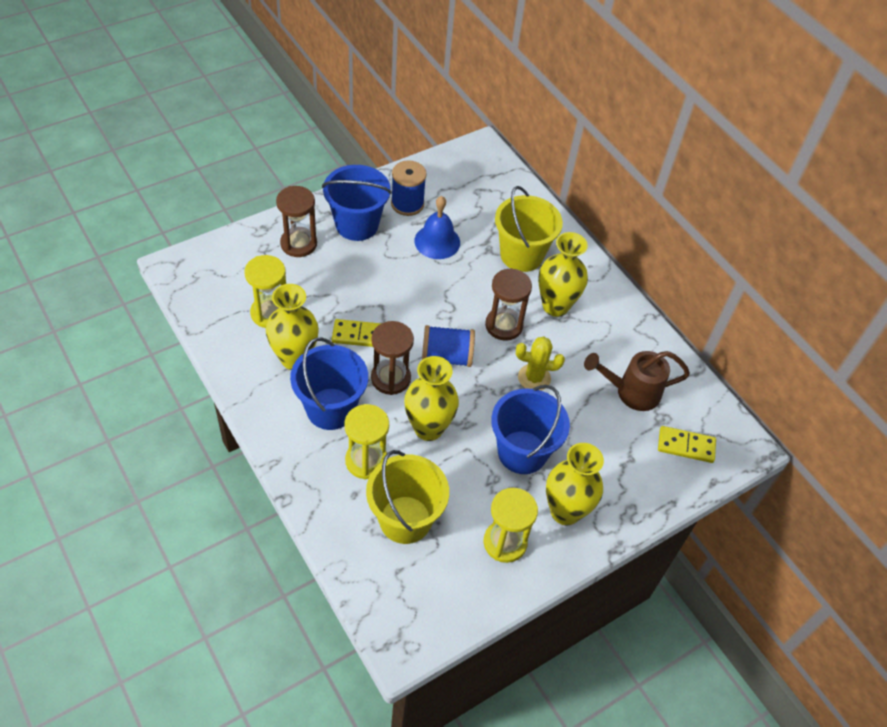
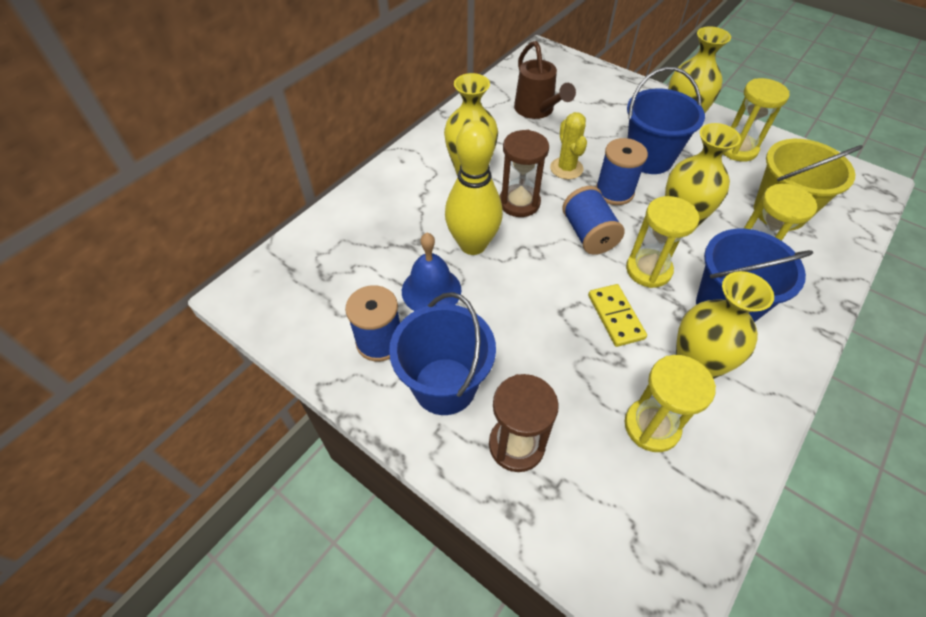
camera: 105 degrees left, 0 degrees up
(390, 378) = (648, 270): brown hourglass -> yellow hourglass
(470, 279) = (473, 245): none -> yellow bowling pin
(488, 399) = (614, 192): none -> blue spool
(521, 255) = (414, 212): yellow bucket -> none
(686, 446) = (566, 77): yellow domino -> none

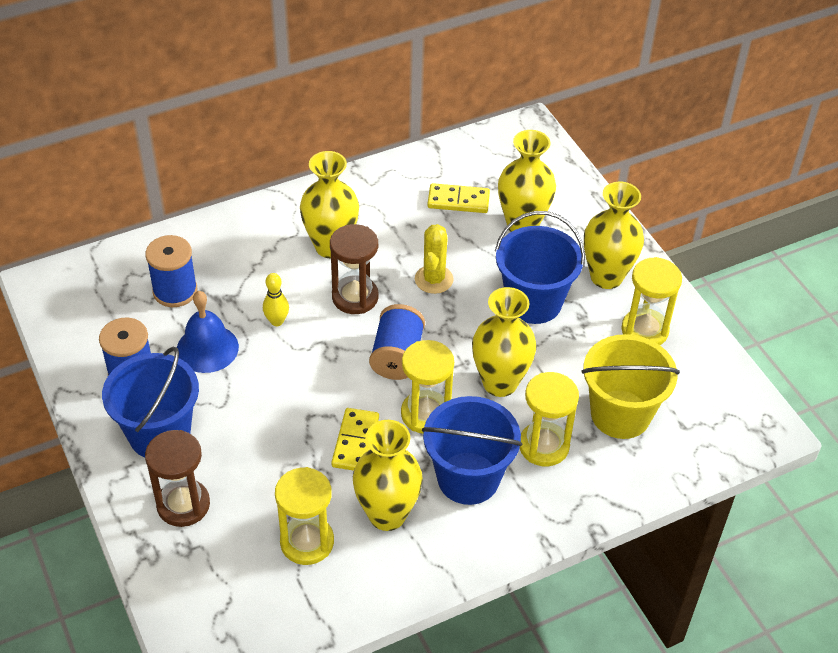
camera: 25 degrees right, 5 degrees down
(473, 245) = (277, 321): yellow bowling pin -> yellow bowling pin, size x0.45
(537, 110) = (458, 201): brown watering can -> yellow domino
(594, 111) = (522, 225): none -> yellow vase
(614, 192) = (462, 324): blue spool -> blue spool (175, 291)

